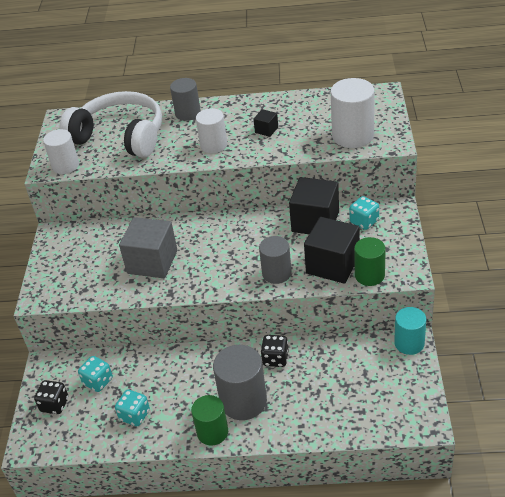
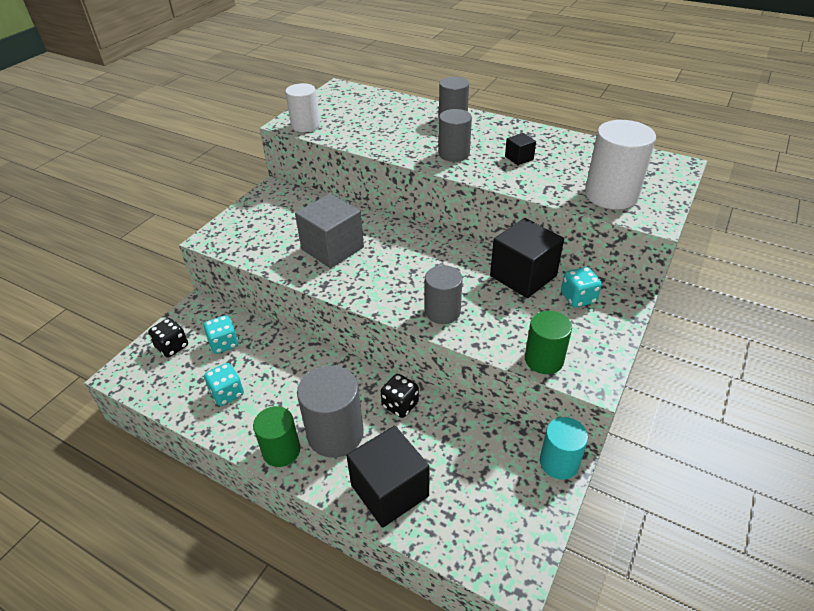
camera: 25 degrees right, 0 degrees up
(120, 136) = (374, 118): white headphones -> none
(214, 145) = (454, 154): white cylinder -> grey cylinder
(333, 264) = (510, 329): black cube -> black cube (390, 490)

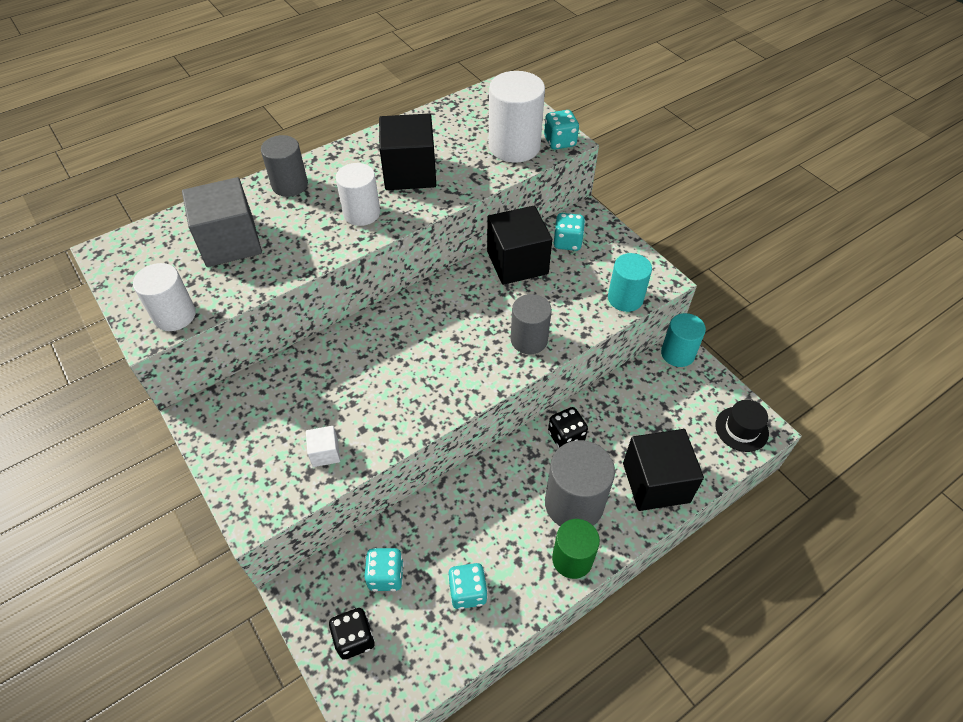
camera: 65 degrees left, 10 degrees up
(271, 248) = (325, 453): none -> white cube
(332, 248) = (369, 393): grey cube -> grey cube (230, 242)
(454, 154) = (361, 213): grey cylinder -> white cylinder
(502, 553) = (741, 429): none -> black hat
(519, 158) = (410, 172): black cube -> black cube, size x2.18
(544, 359) = (625, 298): green cylinder -> turquoise cylinder
(649, 217) = (560, 142): none -> turquoise dice

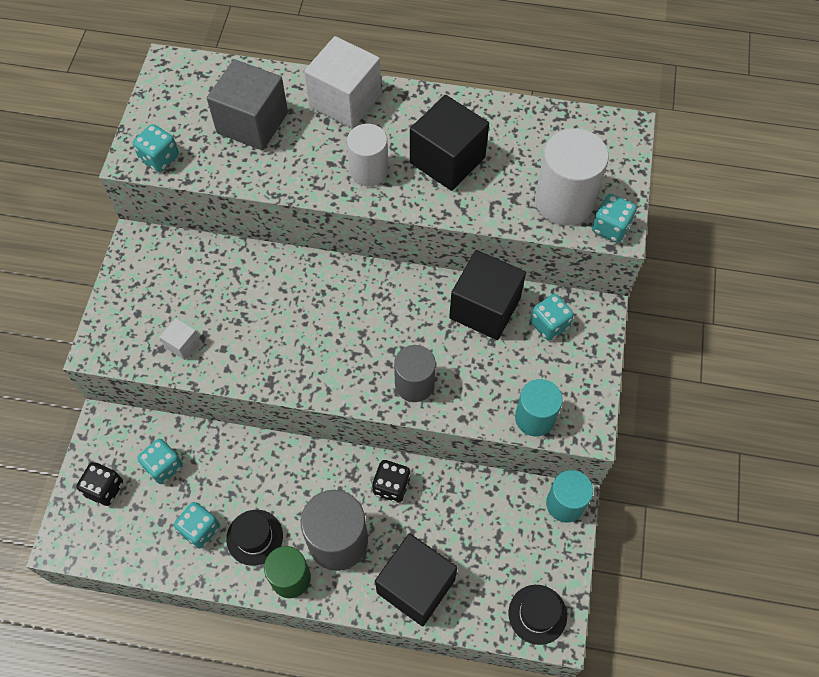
camera: 45 degrees right, 10 degrees up
(175, 315) = (159, 158): white cylinder -> turquoise dice
(290, 185) = (345, 100): grey cylinder -> white cube
(514, 557) = (254, 537): none -> black hat

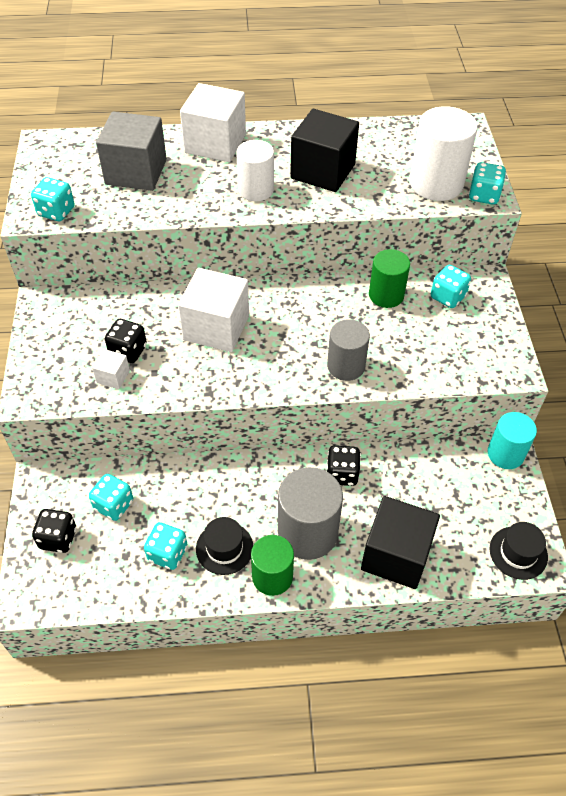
camera: 15 degrees left, 10 degrees down
(205, 318) = (128, 351): none -> black dice
(298, 309) = (216, 327): none -> white cube
(484, 308) = (386, 295): black cube -> green cylinder
(534, 418) = (465, 371): turquoise cylinder -> none

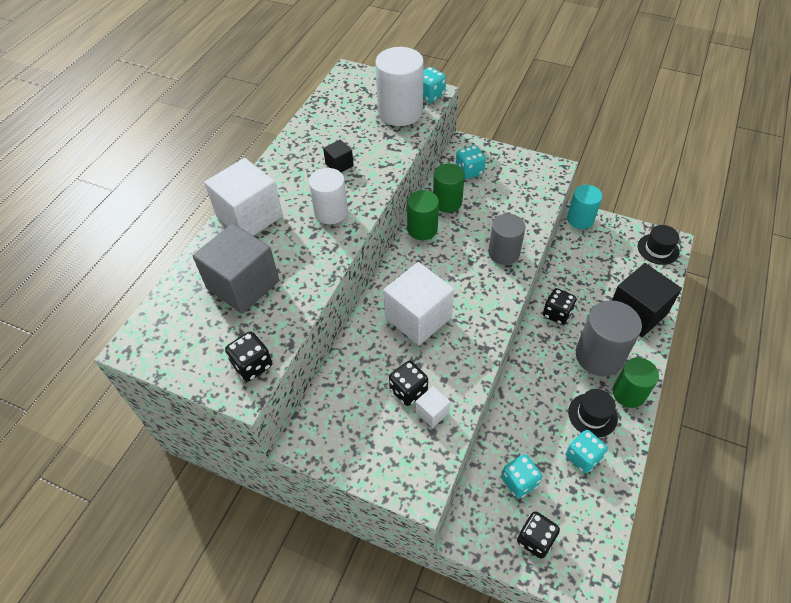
camera: 60 degrees left, 0 degrees up
(56, 212) = (252, 365): turquoise dice -> black dice
(323, 171) = (339, 165): black cube -> black cube, size x0.46
(333, 289) = (422, 229): none -> green cylinder

